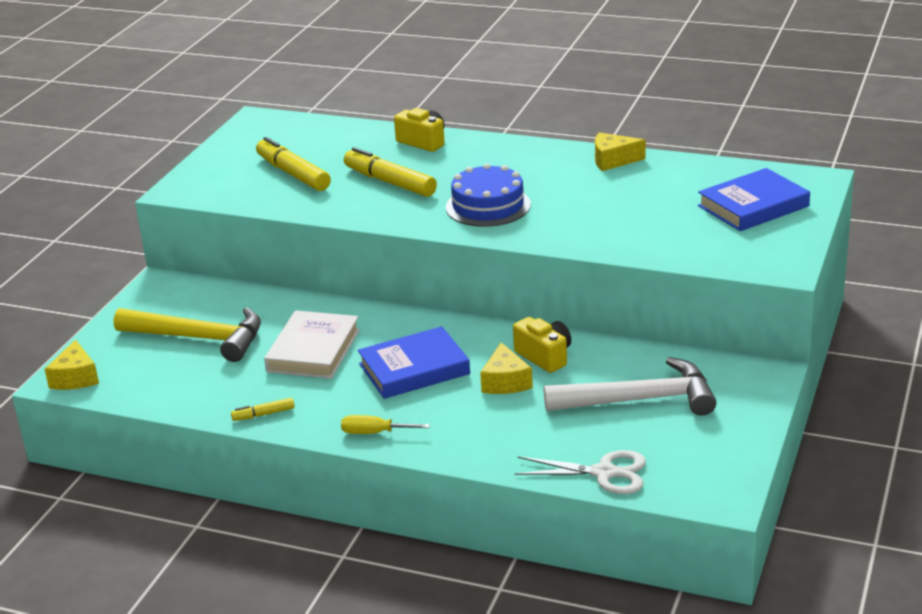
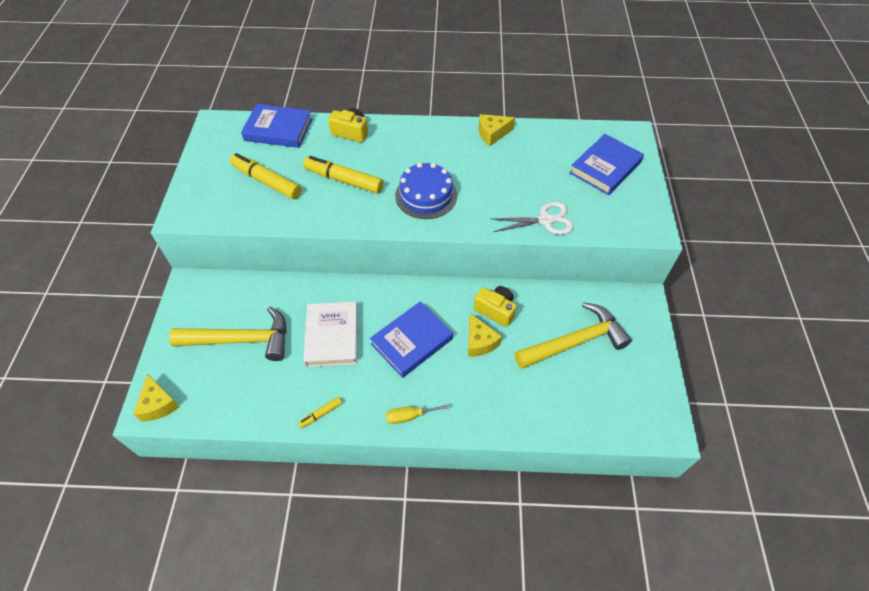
camera: 20 degrees left, 25 degrees up
(332, 131) = (278, 130): none -> blue book
(604, 473) = (582, 422): white scissors -> white scissors (545, 220)
(640, 400) = (575, 341): white hammer -> yellow hammer

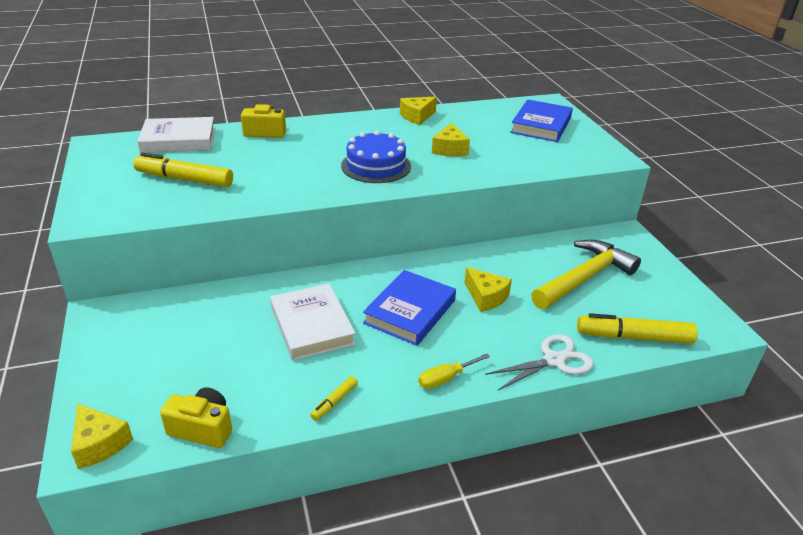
camera: 20 degrees left, 20 degrees down
(241, 340) = (194, 352): yellow hammer -> none
(278, 130) = (179, 140): blue book -> white book
(344, 180) = (277, 167): yellow marker -> yellow marker (633, 337)
(495, 310) = (487, 268): yellow camera -> yellow camera (202, 428)
(501, 186) = (450, 149): none -> yellow cheese
(545, 220) = (510, 166): white scissors -> white scissors (554, 360)

